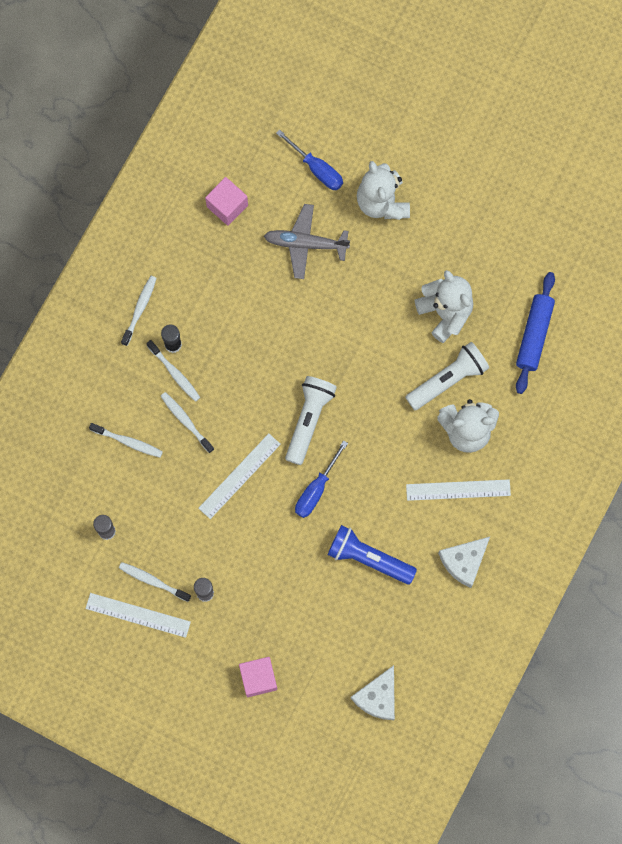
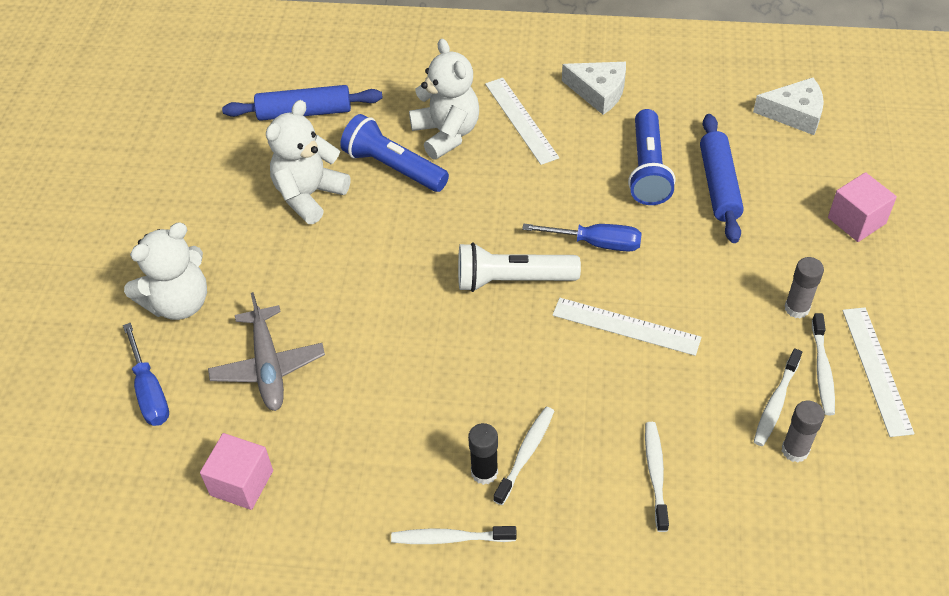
camera: 110 degrees left, 25 degrees down
(186, 421) = (587, 414): white toothbrush -> white toothbrush (776, 403)
(317, 169) = (150, 391): blue screwdriver -> blue screwdriver turned 135 degrees clockwise
(332, 601) = (718, 185): none -> blue rolling pin
(448, 379) = (393, 167): white flashlight -> blue flashlight

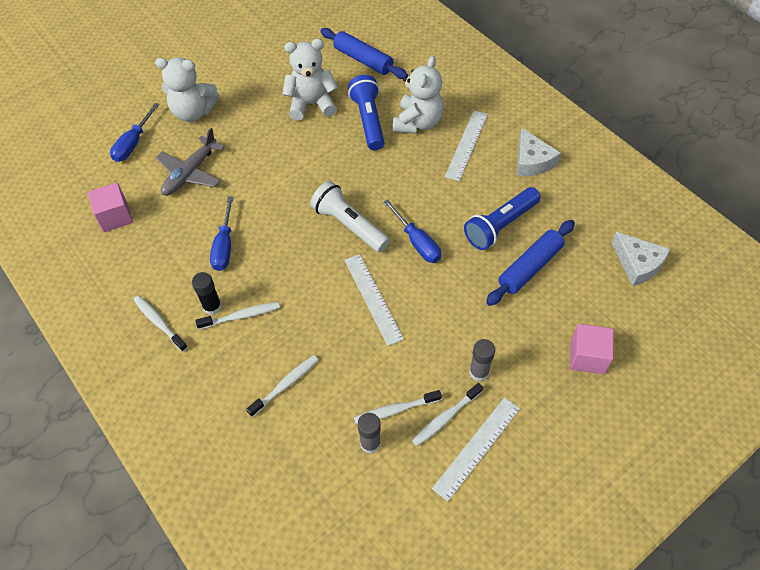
camera: 45 degrees right, 5 degrees up
(413, 405) = (224, 246): none -> blue screwdriver

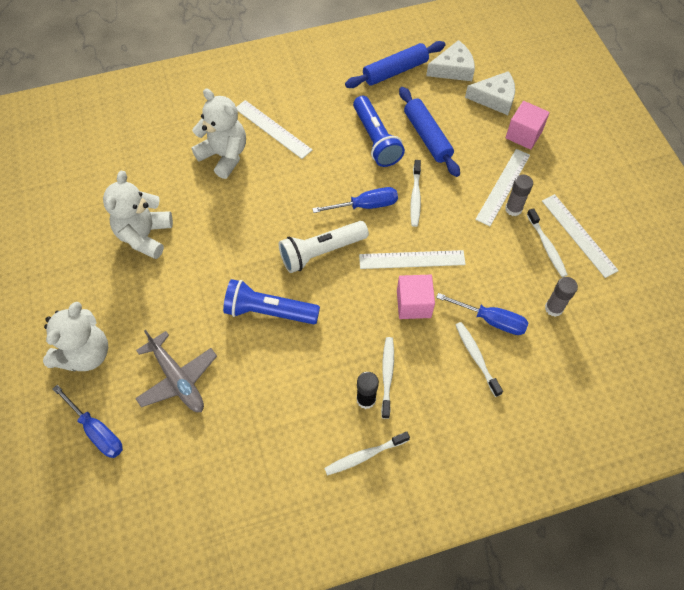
camera: 70 degrees left, 5 degrees up
(115, 216) = (200, 474): pink cube -> pink cube (413, 304)
(224, 246) = (295, 369): blue screwdriver -> blue screwdriver (491, 320)
(363, 60) = (110, 171): blue rolling pin -> blue rolling pin (395, 71)
(368, 120) = (197, 194): blue flashlight -> blue flashlight (269, 311)
(395, 410) = (528, 280): white toothbrush -> white toothbrush (415, 197)
(503, 355) = (503, 186): none -> white ruler
(532, 161) = (317, 91): white cheese -> white cheese (494, 98)

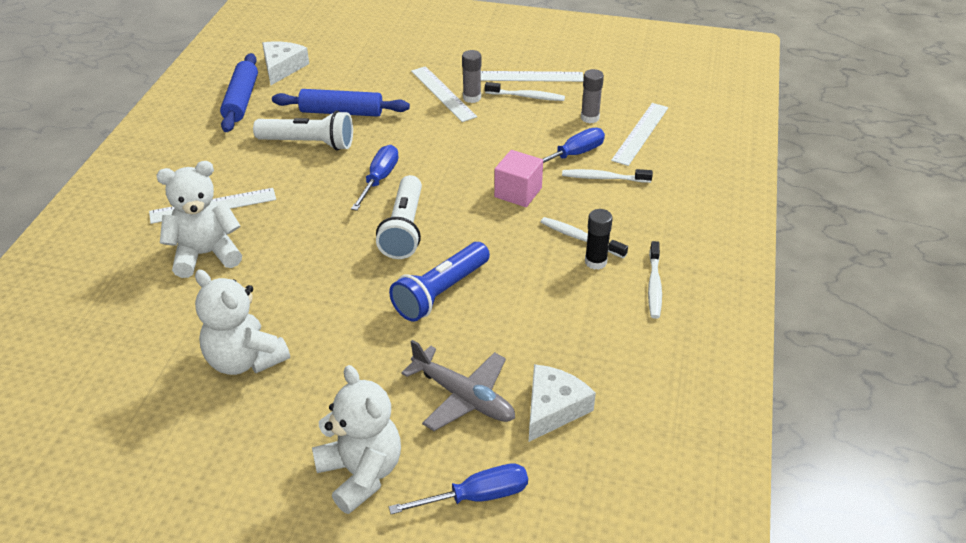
camera: 60 degrees left, 20 degrees down
(177, 378) = (463, 397): grey plane -> grey plane turned 45 degrees clockwise
(376, 140) = (309, 143): blue flashlight -> white flashlight
(412, 260) = (469, 175): white ruler -> white ruler (640, 133)
(415, 197) = (402, 146): white toothbrush -> none
(494, 98) = (343, 60): white cheese -> white cheese (553, 408)
(523, 134) = (400, 61): pink cube -> none

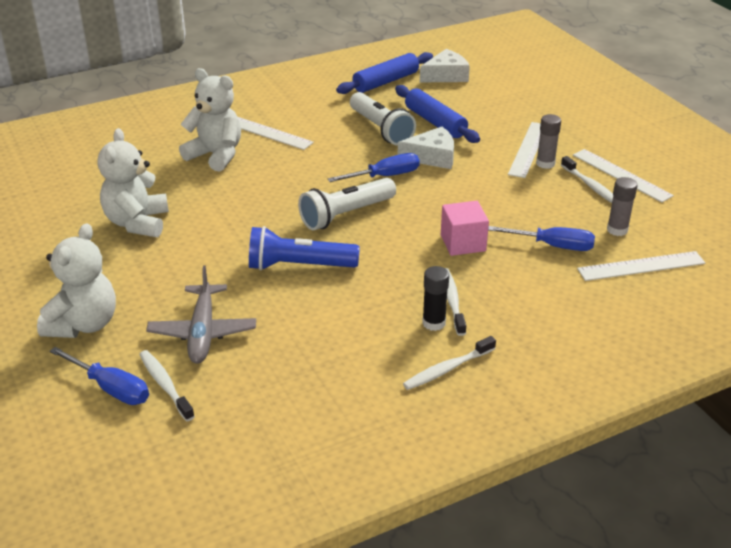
camera: 50 degrees right, 5 degrees down
(553, 408) = (238, 382): white cheese -> white cheese (432, 157)
(604, 178) = (547, 276): white toothbrush -> white toothbrush (165, 385)

